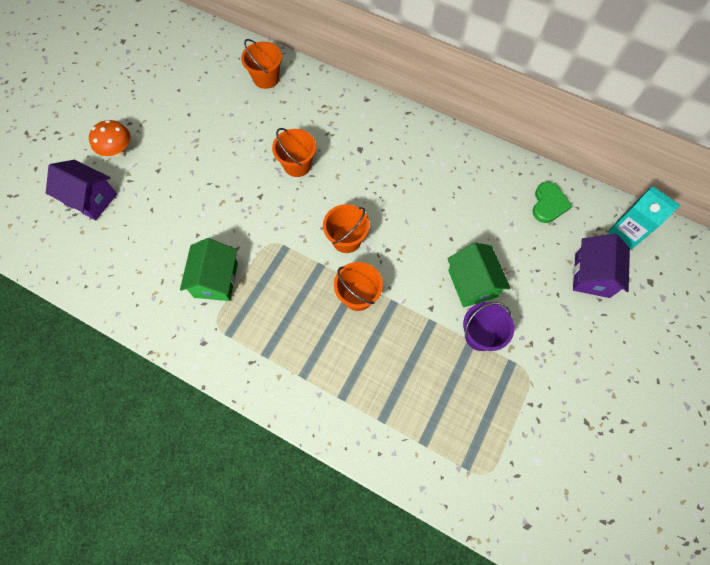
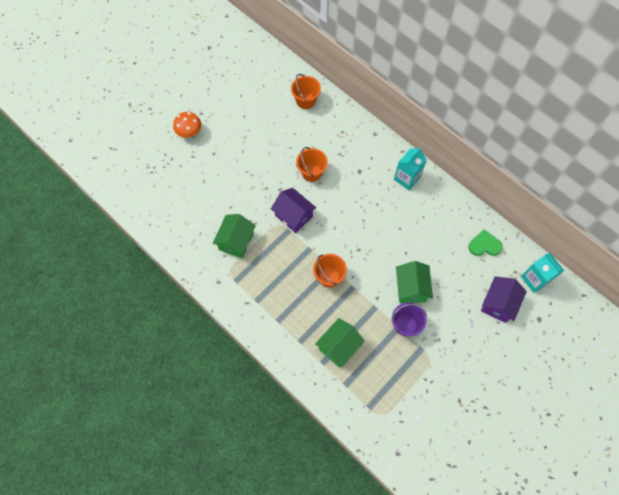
camera: 15 degrees right, 0 degrees up
(91, 199) = (164, 163): purple house -> purple house (293, 216)
(346, 239) = (332, 235): orange bucket -> none
(398, 390) = (338, 346): none -> green house
(423, 144) = (407, 178): none -> turquoise carton
(548, 204) = (484, 245): green heart -> green heart turned 120 degrees counterclockwise

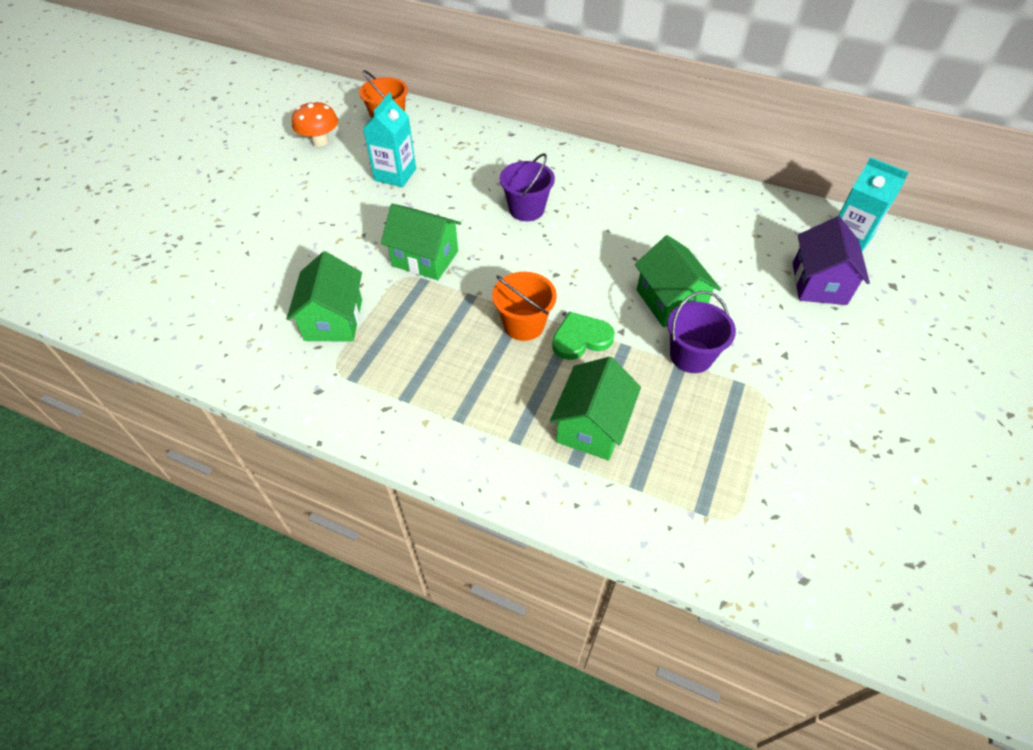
camera: 20 degrees left, 15 degrees down
(189, 132) = (205, 197): orange mushroom -> orange mushroom (320, 141)
(293, 216) = (425, 258): purple house -> green house
(311, 172) = (432, 198): orange bucket -> none
(360, 198) = (526, 209): none -> purple bucket
(407, 178) = (585, 170): turquoise carton -> turquoise carton (395, 175)
(484, 245) = (748, 217): green heart -> green heart (581, 338)

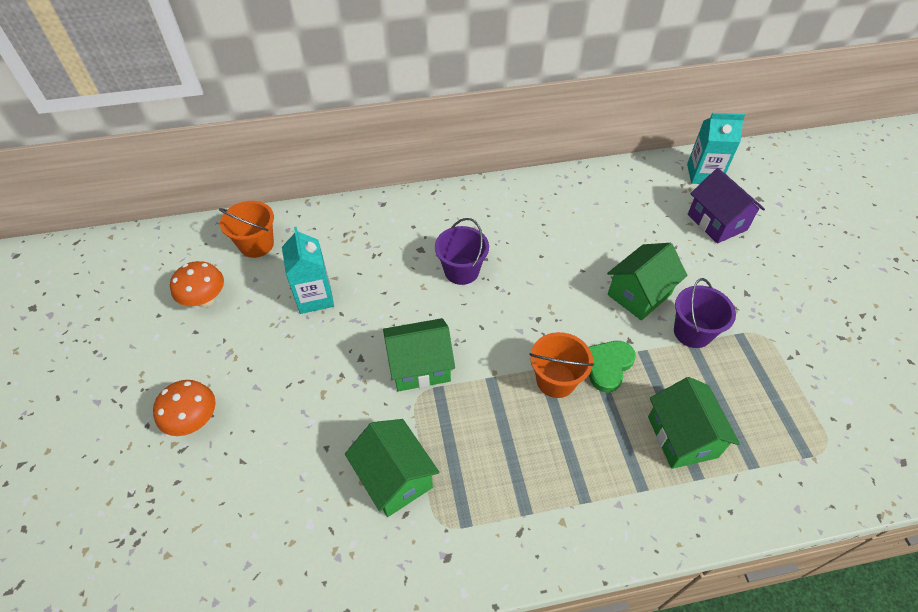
camera: 35 degrees left, 0 degrees up
(242, 212) = (194, 421): none -> orange mushroom
(670, 301) = (639, 294): green house -> green house turned 75 degrees counterclockwise

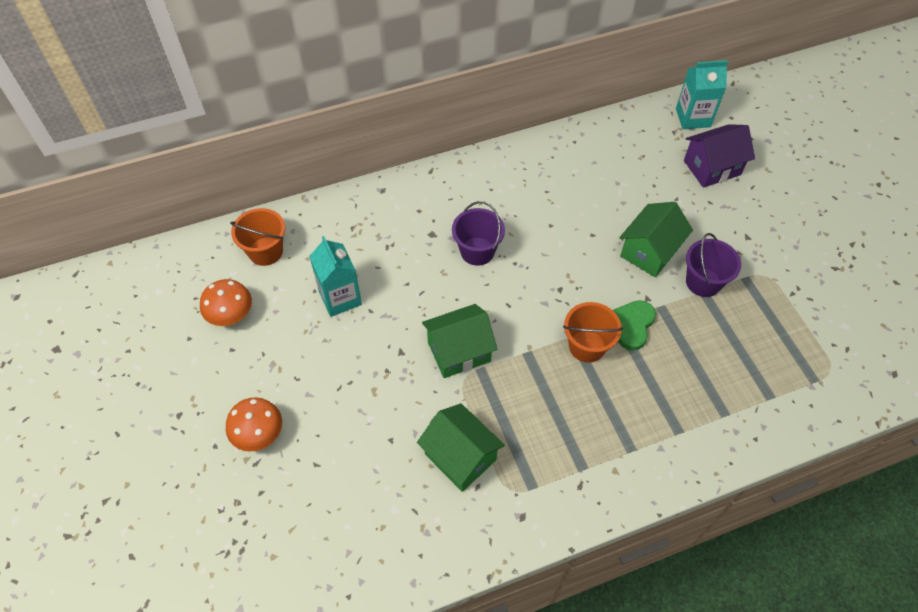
camera: 10 degrees left, 5 degrees up
(682, 437) = (706, 381): green house -> none
(717, 222) = (712, 168): purple house -> purple house turned 75 degrees counterclockwise

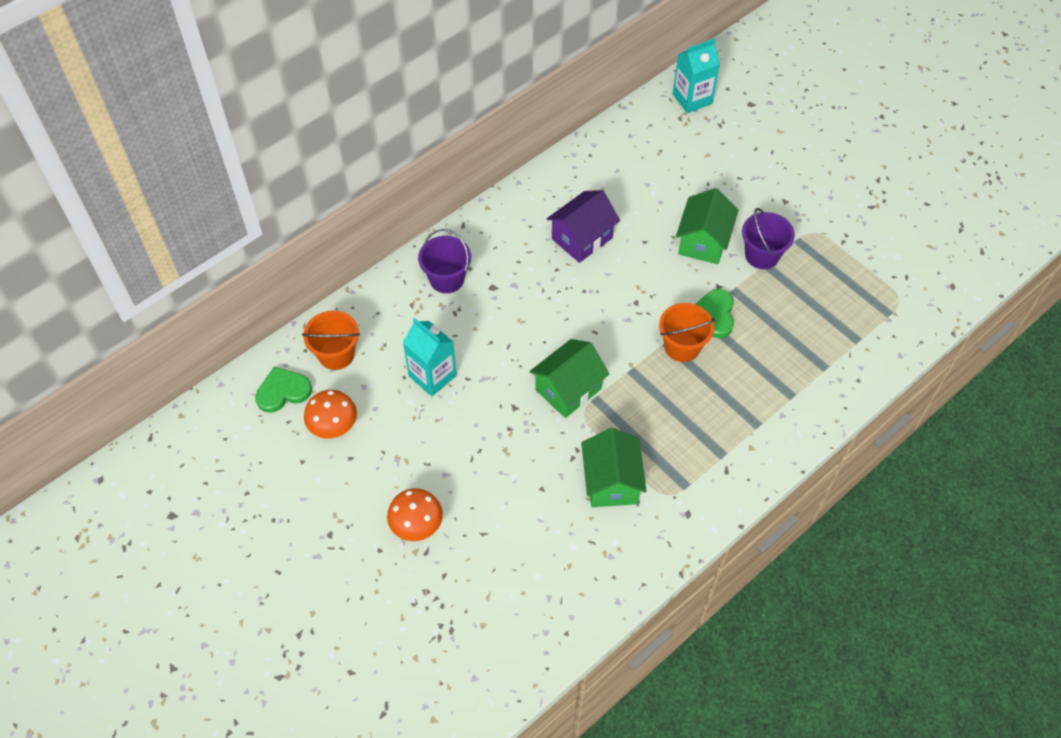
camera: 20 degrees left, 0 degrees up
(204, 270) = (283, 391): none -> green heart
(460, 457) = (611, 482): green house -> green house turned 60 degrees clockwise
(477, 251) = (543, 290): purple bucket -> purple bucket (447, 279)
(712, 168) = (728, 144): purple house -> purple house (582, 238)

